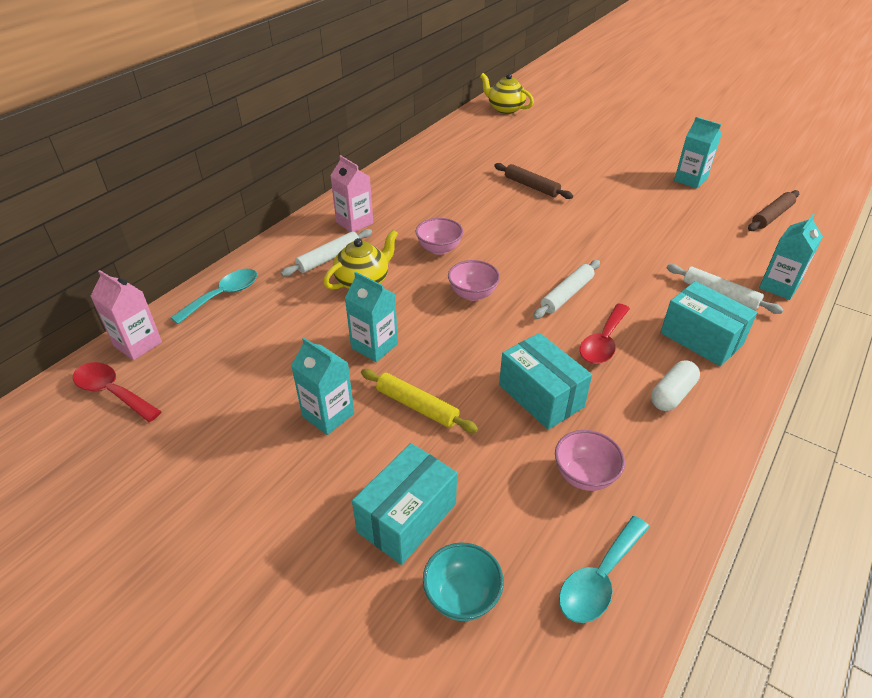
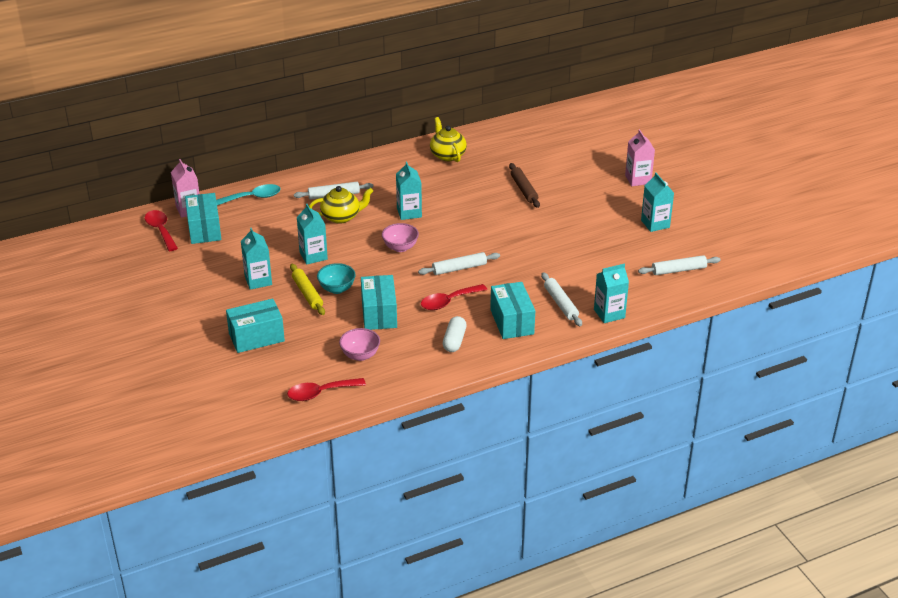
camera: 30 degrees right, 5 degrees down
(183, 365) = (204, 229): none -> turquoise box
(354, 223) = (371, 176): pink carton -> pink carton (638, 179)
(439, 249) = (409, 212): pink bowl -> turquoise carton
(462, 596) = (253, 374): turquoise bowl -> turquoise bowl (337, 289)
(505, 109) = (582, 117): yellow teapot -> yellow teapot (447, 155)
(599, 579) = (320, 393): turquoise spoon -> red spoon
(672, 394) = (454, 341): white capsule -> white capsule turned 60 degrees counterclockwise
(771, 216) = (678, 270): brown rolling pin -> white rolling pin

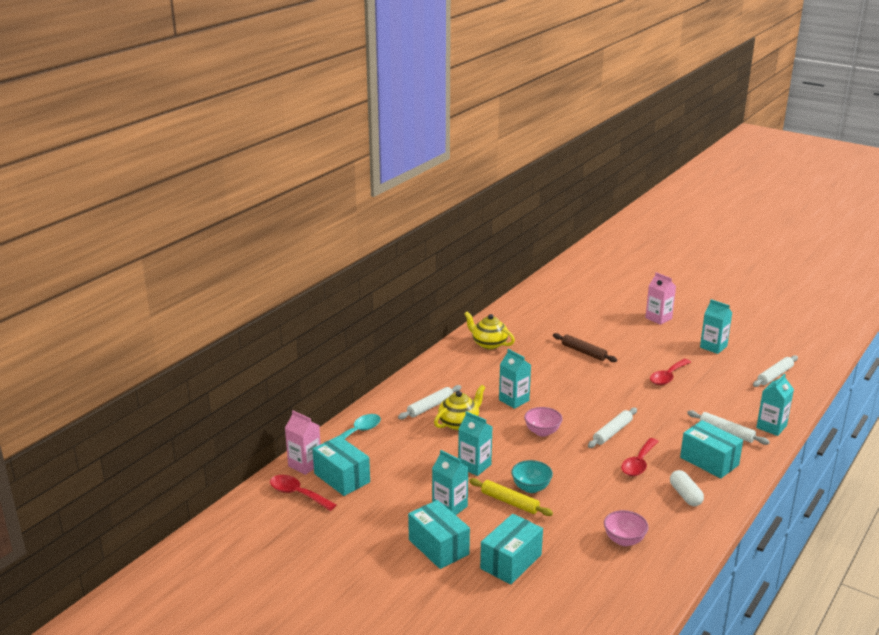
camera: 30 degrees left, 10 degrees down
(320, 393) = (632, 591): red spoon -> red spoon (668, 377)
(379, 314) = (594, 496): turquoise box -> turquoise box (438, 547)

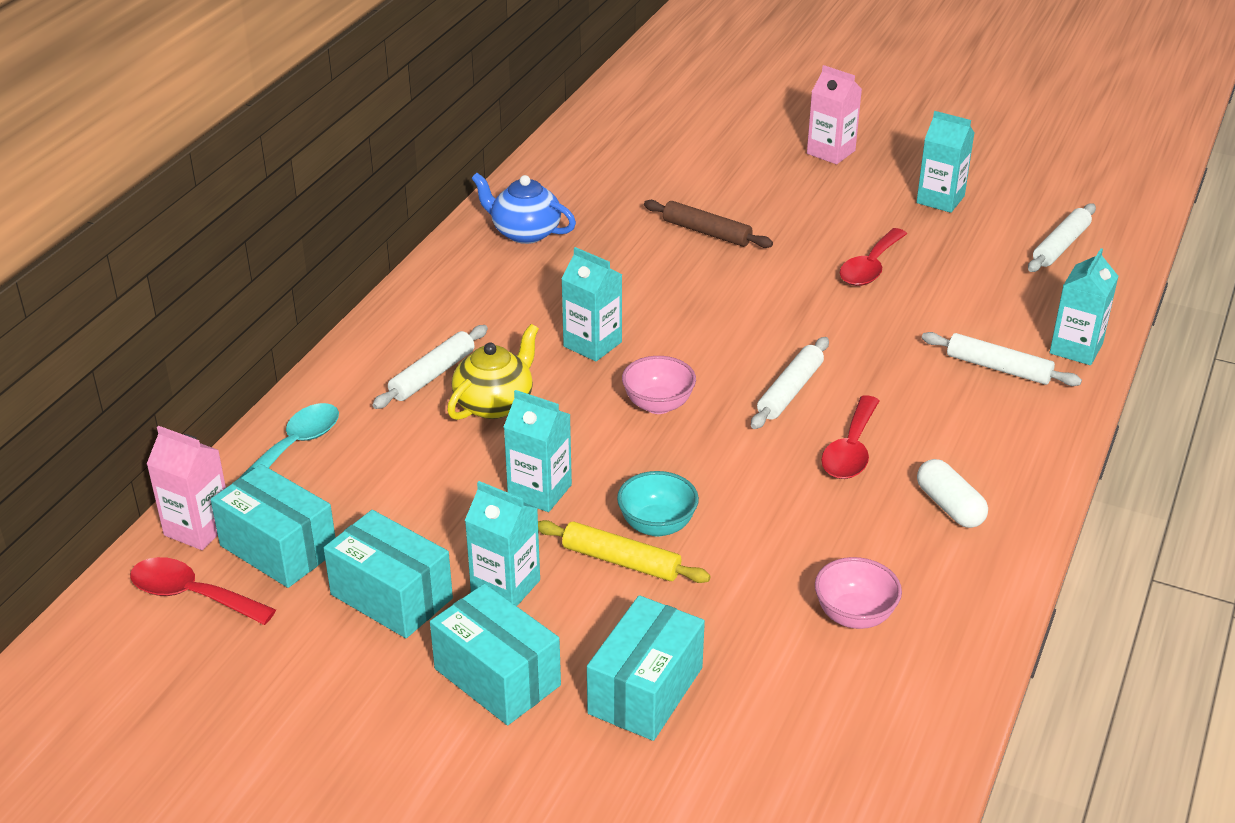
camera: 10 degrees left, 10 degrees up
(488, 344) = (524, 232): yellow teapot -> blue teapot
(709, 461) = (979, 431): turquoise box -> turquoise box (391, 596)

